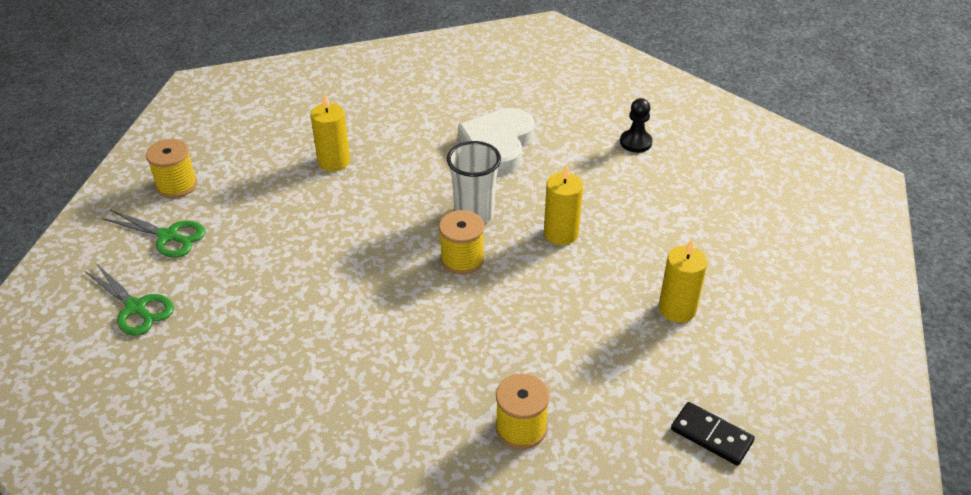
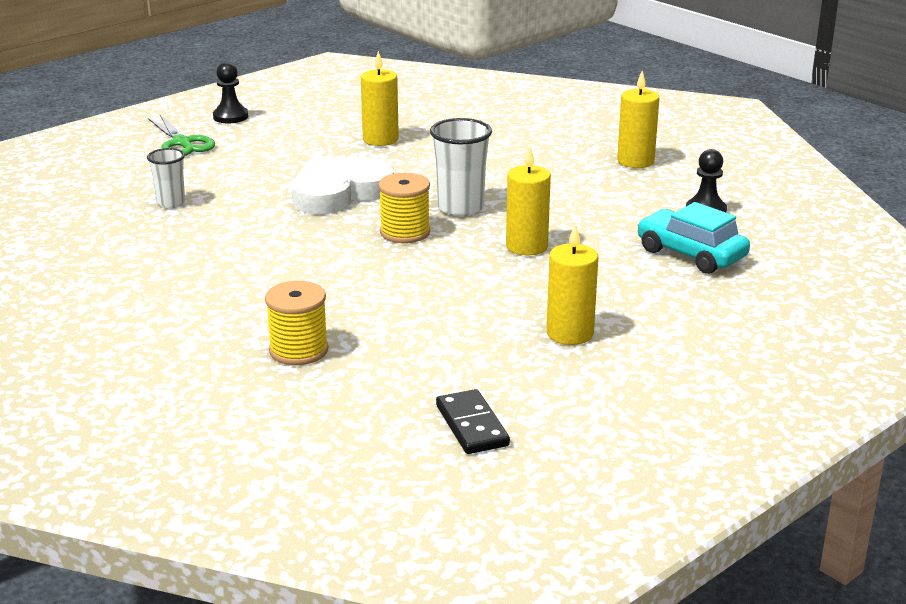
camera: 35 degrees right, 15 degrees down
(136, 308) = (101, 174): green scissors -> none
(177, 185) = (230, 116): yellow spool -> black pawn
(238, 313) = (171, 202): none -> white cup
(498, 145) = (552, 172): white heart -> white heart (339, 192)
(541, 109) = (635, 161): none -> yellow candle
(669, 190) = (691, 254): none -> turquoise car

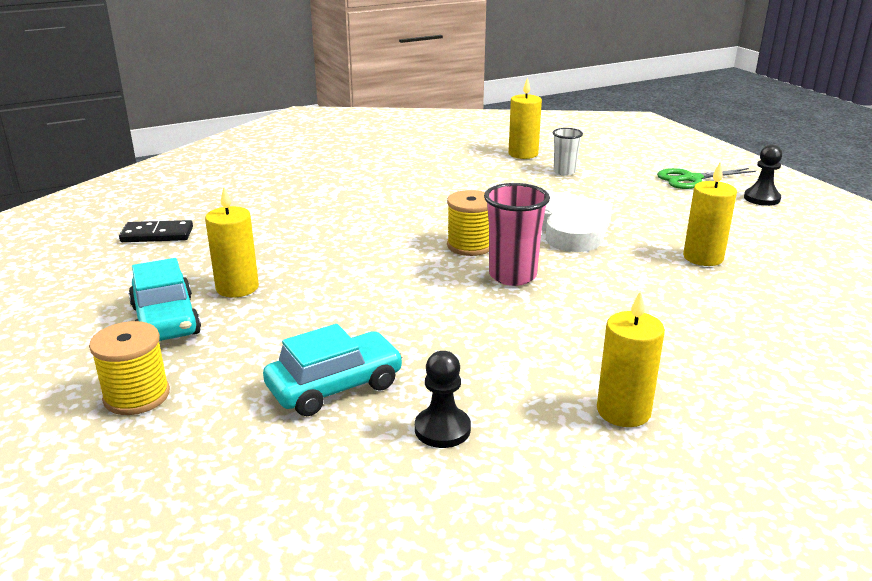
camera: 105 degrees right, 0 degrees up
(298, 350) = (304, 195): yellow spool -> yellow spool (137, 396)
(460, 208) = (512, 276): white cup -> pink cup
(526, 246) = (410, 295): yellow candle -> yellow candle (523, 154)
(658, 354) = (166, 320): none -> turquoise car

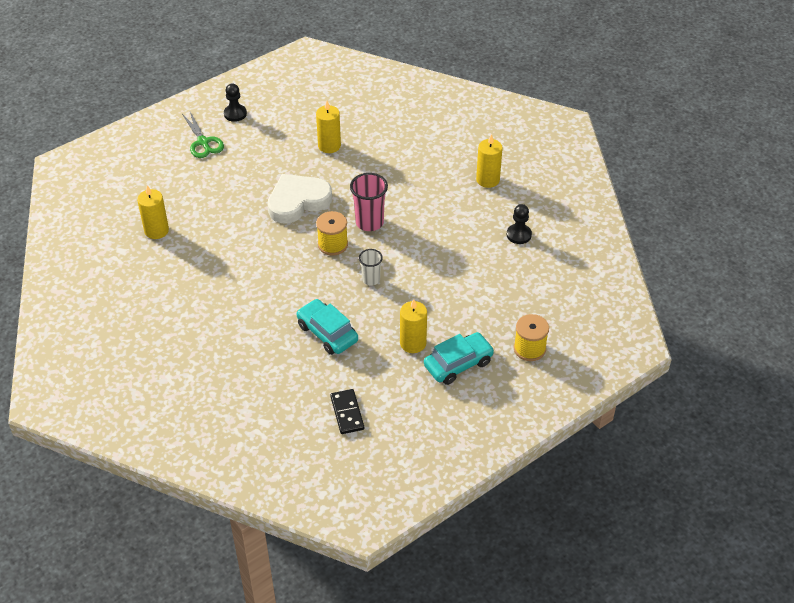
camera: 100 degrees left, 20 degrees up
(335, 386) = (499, 276): turquoise car -> turquoise car (327, 333)
(564, 172) = (195, 206): white cup -> white cup (371, 279)

